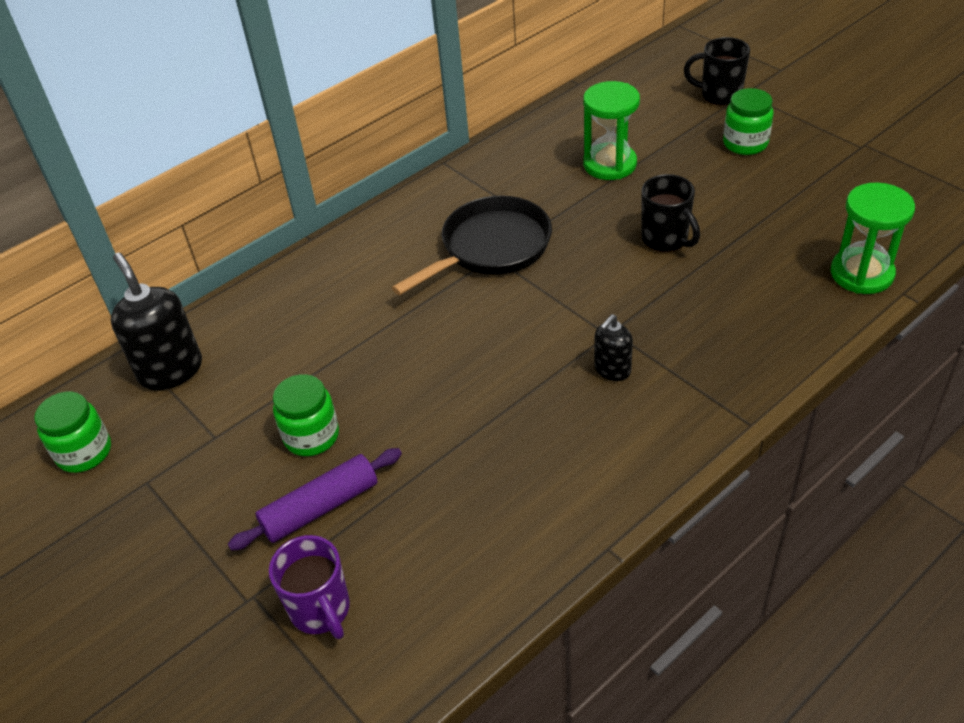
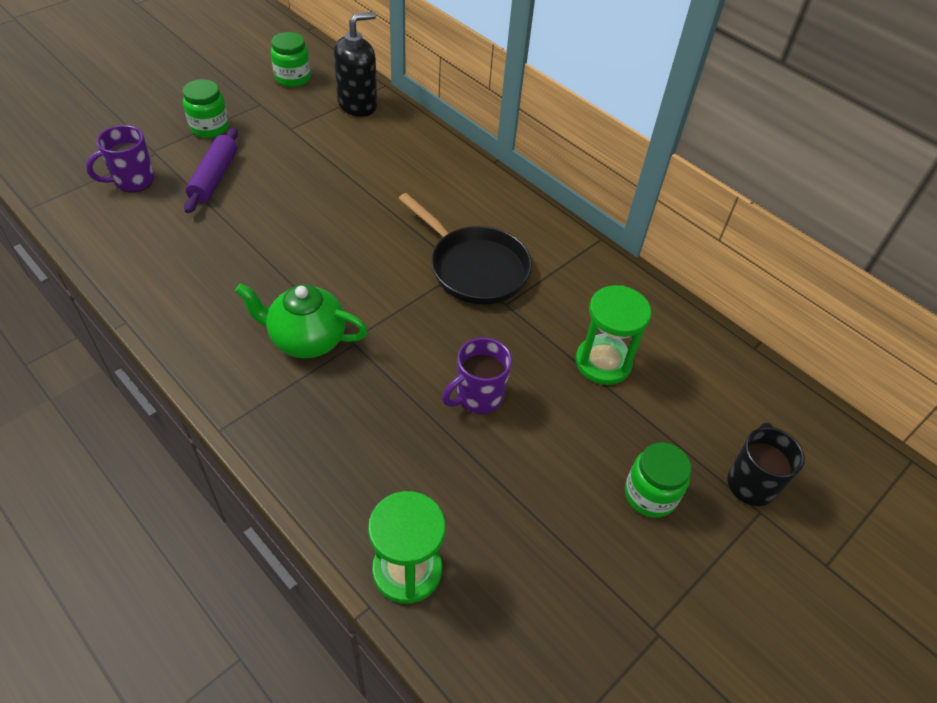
camera: 80 degrees right, 5 degrees up
(311, 436) = (279, 171): green jar -> green jar (209, 127)
(320, 507) = (214, 177): purple rolling pin -> purple rolling pin turned 45 degrees clockwise
(612, 370) = (307, 339): black soap dispenser -> green teapot
(666, 239) = (478, 397): black mug -> purple mug

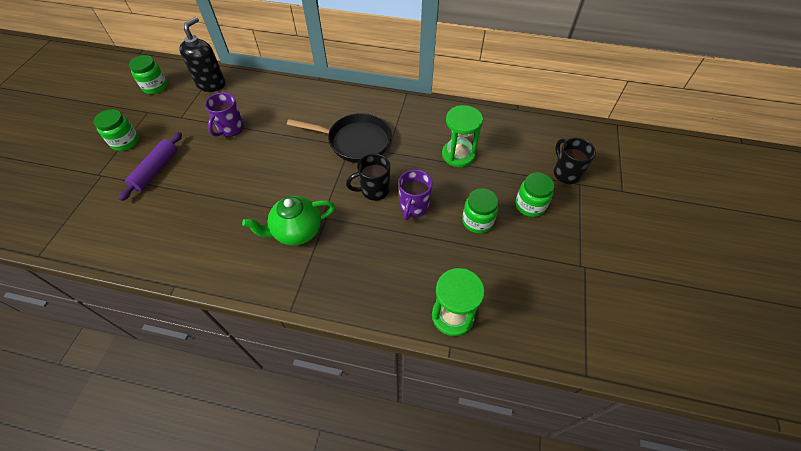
camera: 30 degrees left, 5 degrees up
(133, 181) = (100, 200): purple mug -> purple mug (230, 129)
(214, 177) = (156, 170): purple rolling pin -> purple rolling pin turned 45 degrees clockwise
(444, 344) = (374, 190): none -> black mug
(551, 468) = (477, 221): none -> green jar

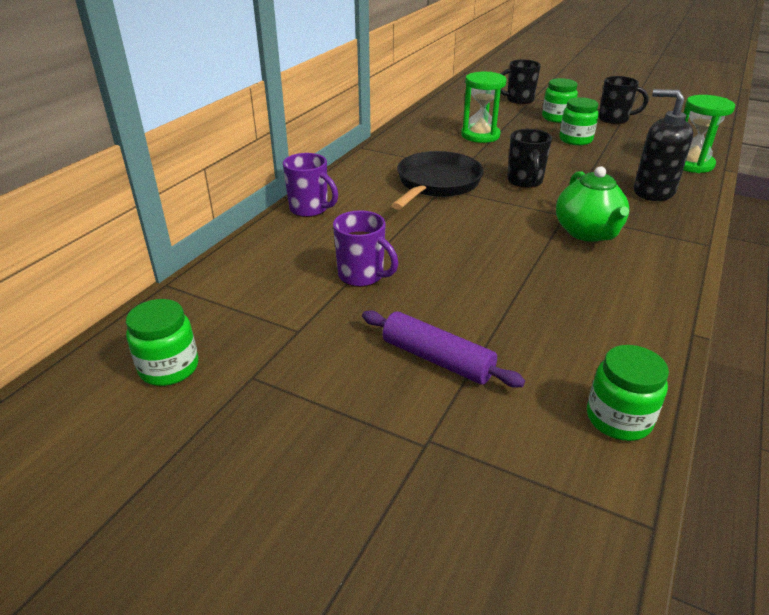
camera: 75 degrees left, 20 degrees down
(125, 142) = (335, 407): green jar -> green jar (618, 419)
(211, 84) = (220, 293): black soap dispenser -> black soap dispenser (653, 192)
(413, 207) = (554, 164): purple mug -> purple mug (310, 209)
(551, 254) = (614, 119): none -> black mug

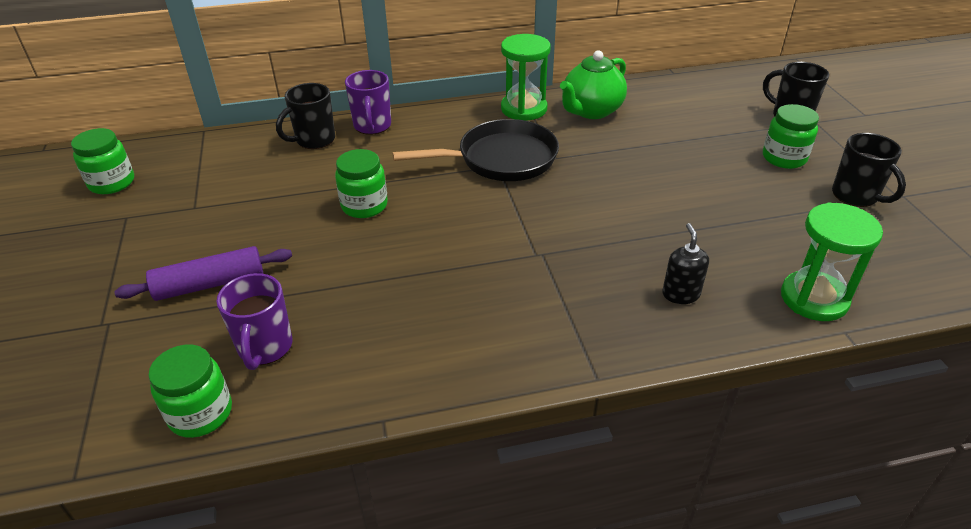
camera: 50 degrees right, 5 degrees up
(362, 276) = (295, 198): purple mug -> purple mug (265, 348)
(437, 359) = (210, 284): purple rolling pin -> purple rolling pin turned 75 degrees clockwise
(480, 135) = (649, 135): green hourglass -> green hourglass (524, 109)
(525, 181) = (579, 203): black mug -> black mug (314, 140)
(575, 140) = (741, 192): green jar -> green jar (364, 206)
(587, 233) = (515, 282): green teapot -> green teapot (591, 111)
(653, 192) = (680, 294): black soap dispenser -> black soap dispenser, size x0.56

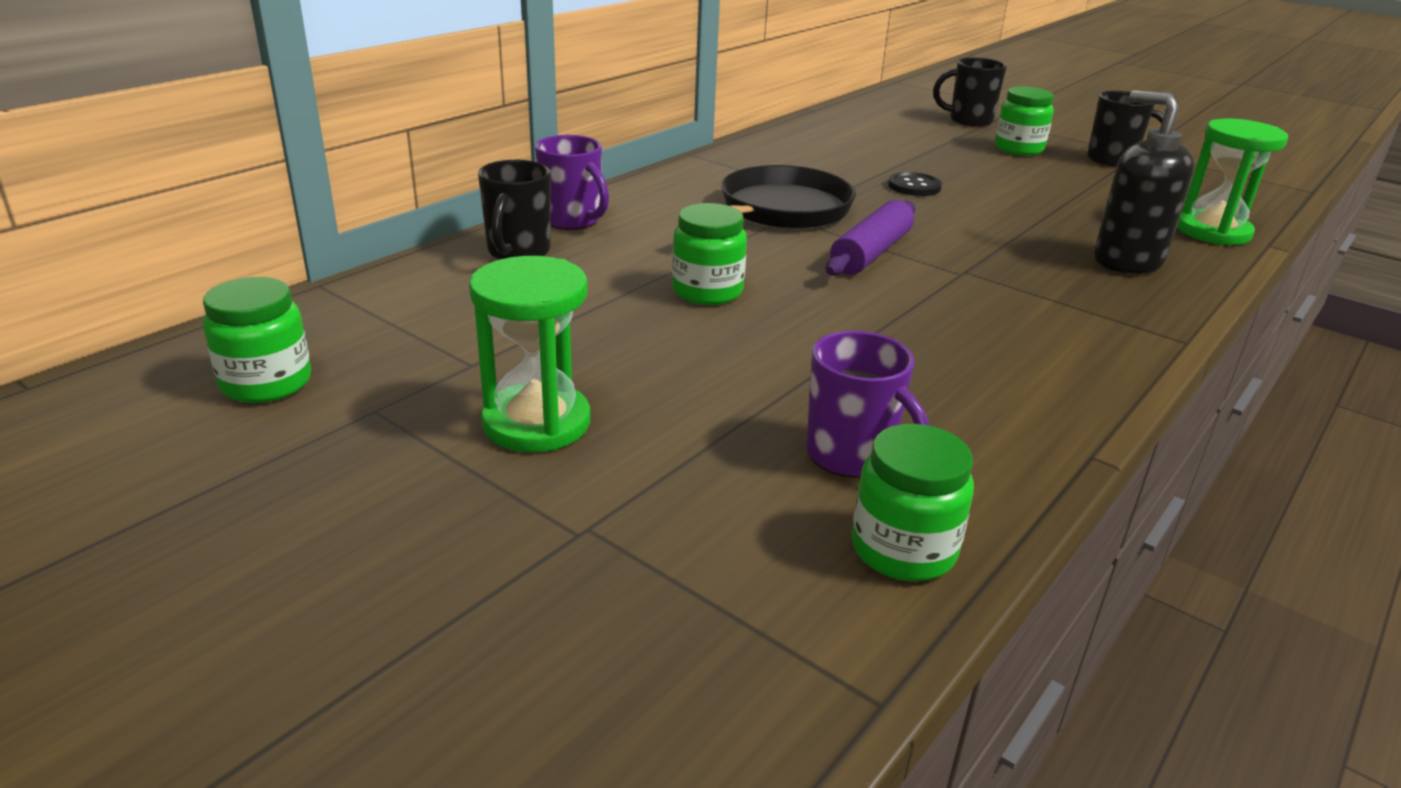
camera: 40 degrees left, 10 degrees down
(210, 284) = (658, 429): purple rolling pin -> purple rolling pin (871, 253)
(524, 109) = (723, 166): green hourglass -> green hourglass (536, 423)
(591, 111) = (794, 153): green teapot -> none
(630, 168) = (914, 186): none -> black button
(680, 294) = (1127, 261): black soap dispenser -> black soap dispenser, size x1.79

